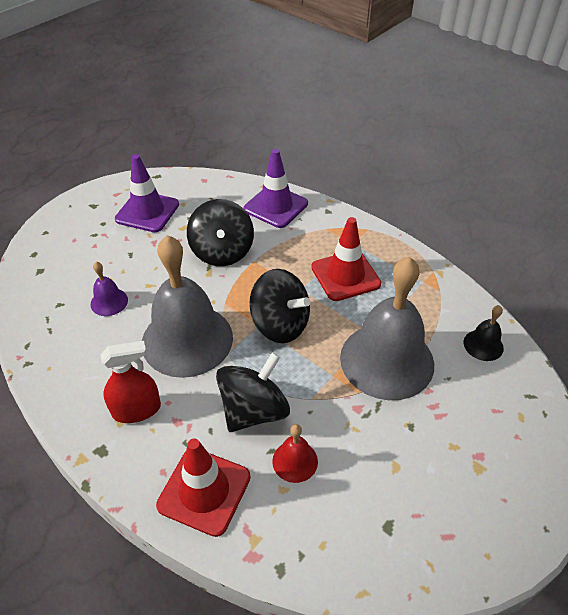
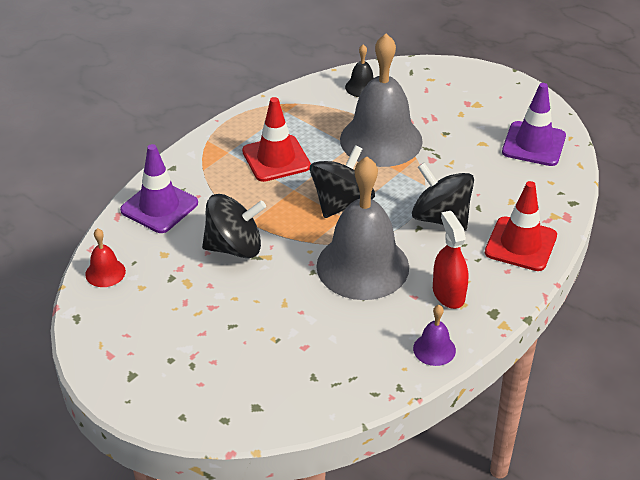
camera: 90 degrees left, 5 degrees down
(109, 302) = (310, 333): purple bell -> purple bell (434, 349)
(147, 212) = (154, 318): purple traffic cone -> purple traffic cone (533, 144)
(295, 461) = (486, 194): red bell -> red bell (105, 272)

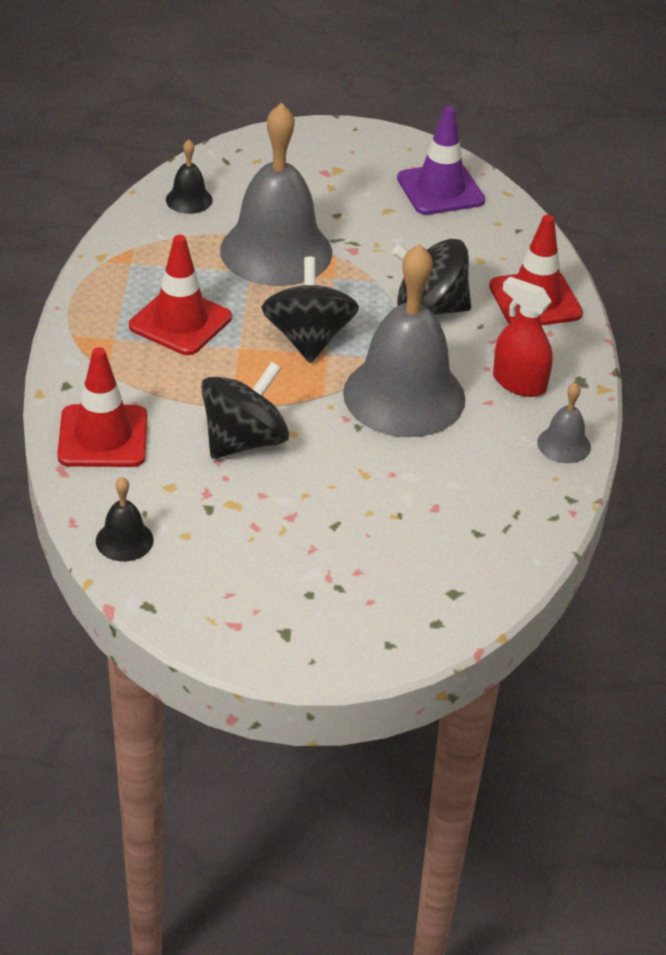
camera: 40 degrees left, 0 degrees up
(105, 272) = (124, 540): red bell -> black bell
(159, 207) = (103, 437): purple traffic cone -> red traffic cone
(434, 349) = (564, 444): purple bell -> grey bell

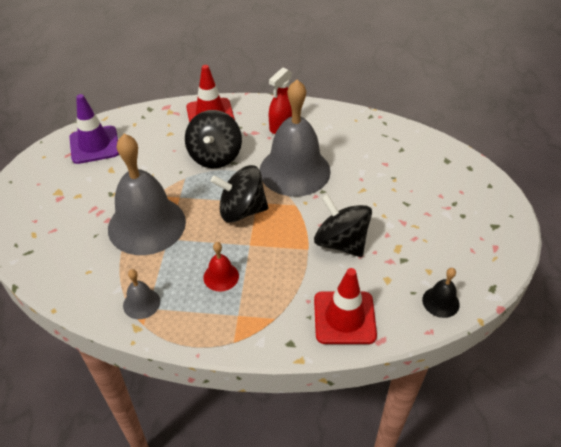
camera: 85 degrees left, 5 degrees up
(180, 322) = (221, 276): red traffic cone -> red bell
(189, 200) = (74, 273): black bell -> none
(564, 444) = (330, 115): grey bell -> grey bell (141, 303)

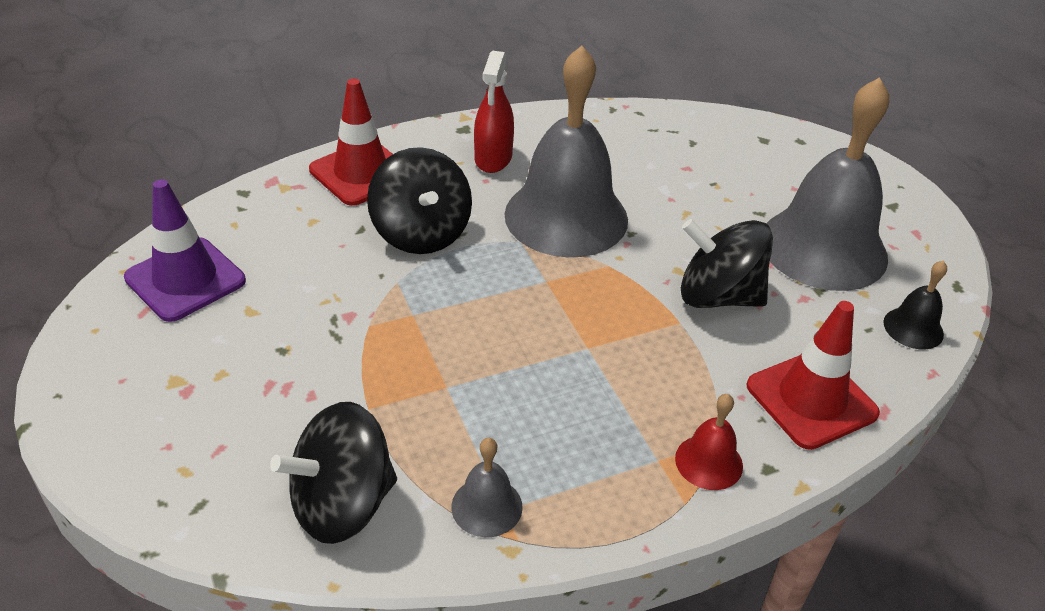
camera: 30 degrees left, 5 degrees down
(147, 225) = (391, 377): grey bell -> grey bell (823, 248)
(221, 276) = (583, 412): red bell -> red bell (709, 462)
(241, 210) = (533, 301): black spinning top -> black spinning top (342, 504)

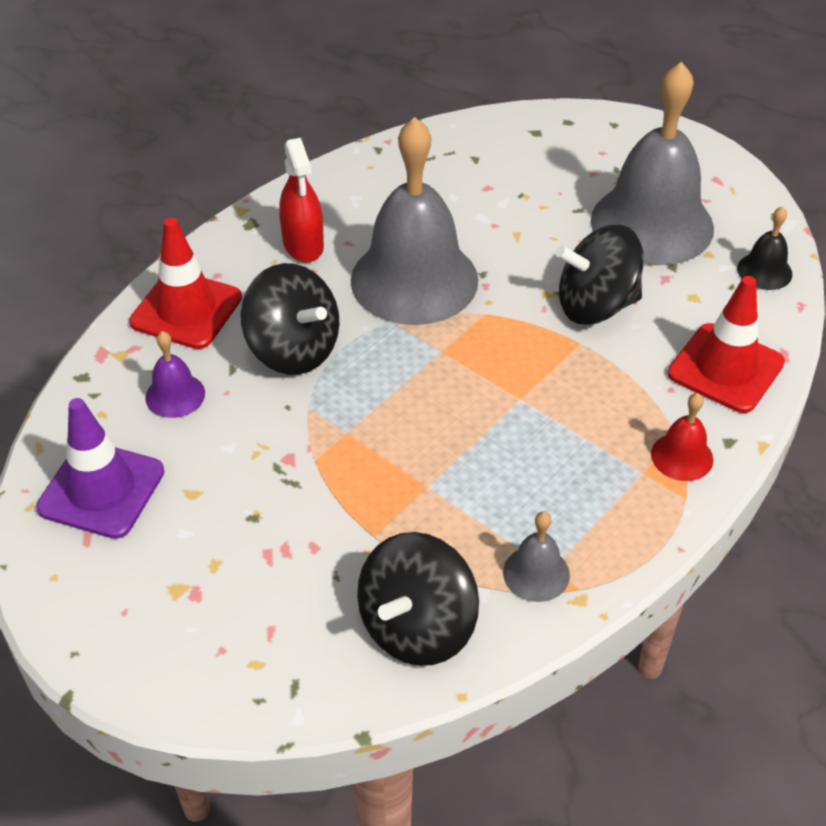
camera: 25 degrees left, 5 degrees up
(300, 232) = (175, 395): none -> purple bell

